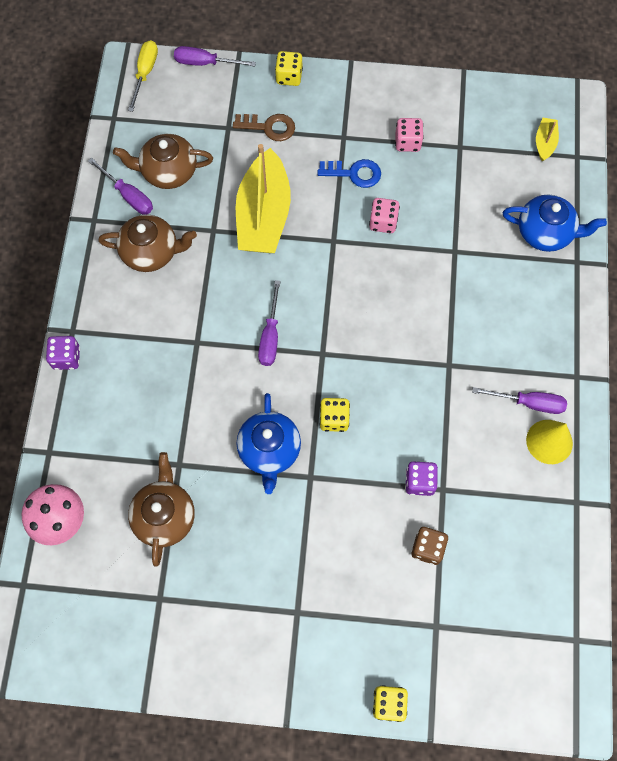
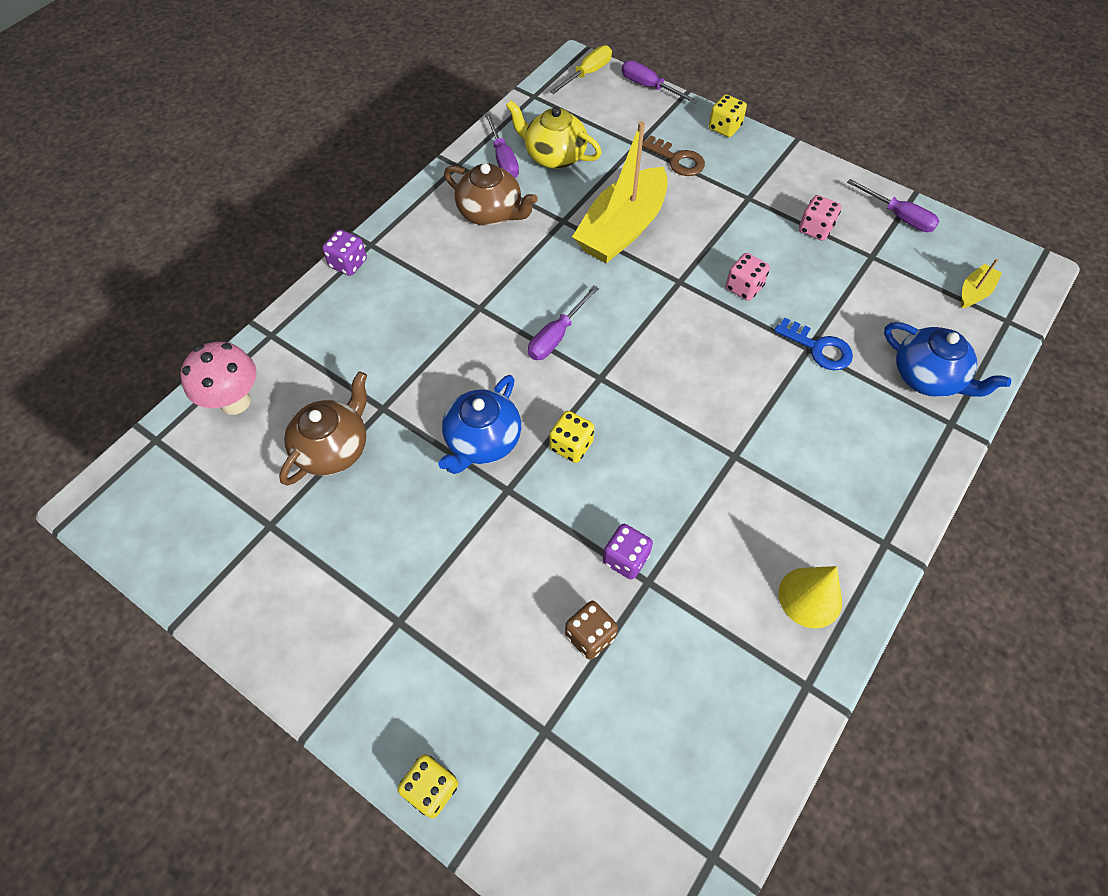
camera: 30 degrees right, 10 degrees down
(168, 171) = (554, 156): brown teapot -> yellow teapot
(354, 173) = (740, 232): blue key -> blue key (818, 348)
(529, 403) = (808, 542): purple screwdriver -> purple screwdriver (899, 216)

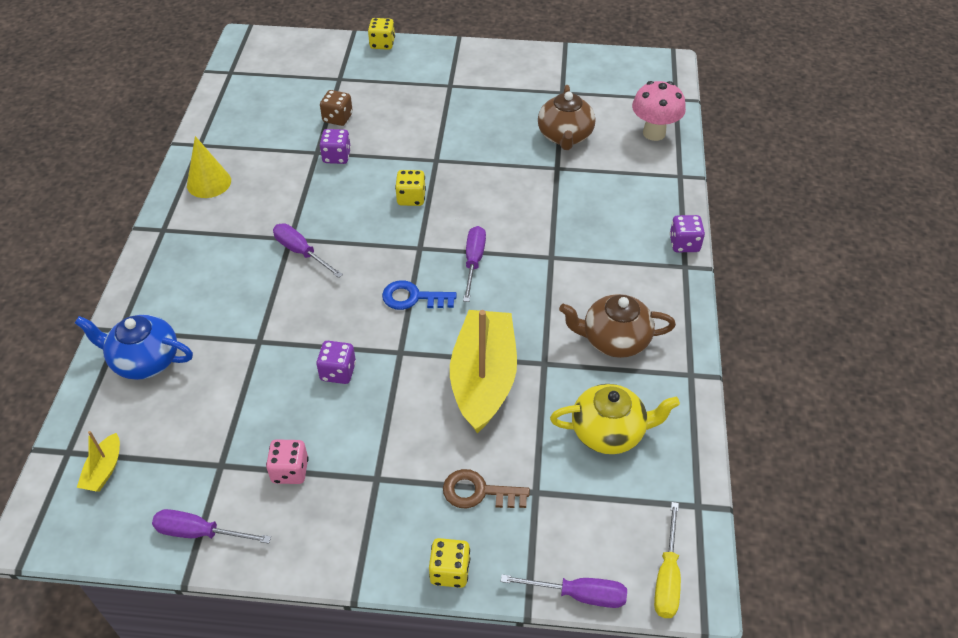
camera: 150 degrees right, 10 degrees down
(482, 441) = (473, 177): blue teapot -> none
(503, 159) = (654, 402): purple screwdriver -> purple screwdriver (301, 252)
(744, 287) = (338, 372): pink dice -> purple dice
(818, 348) = (249, 345): blue key -> blue key (413, 297)

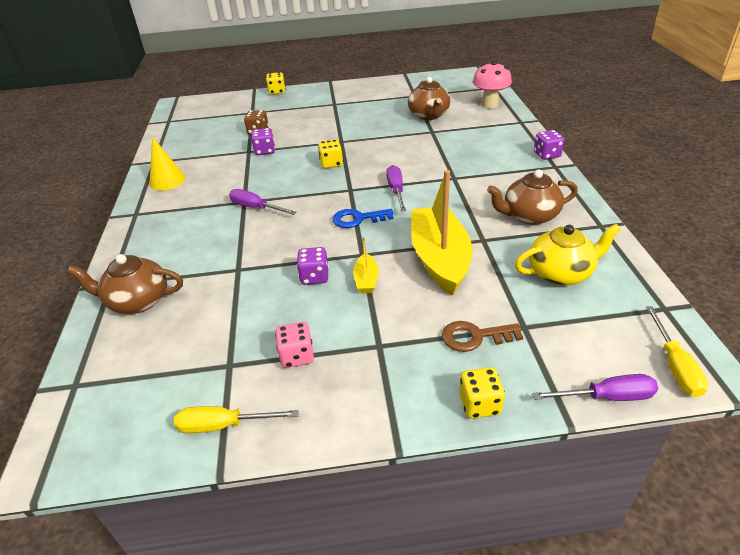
camera: 10 degrees left, 10 degrees down
(104, 470) = (114, 392): yellow boat -> yellow boat (366, 280)
(144, 360) = (137, 301): blue teapot -> brown teapot
(200, 533) = (224, 425): purple screwdriver -> yellow screwdriver

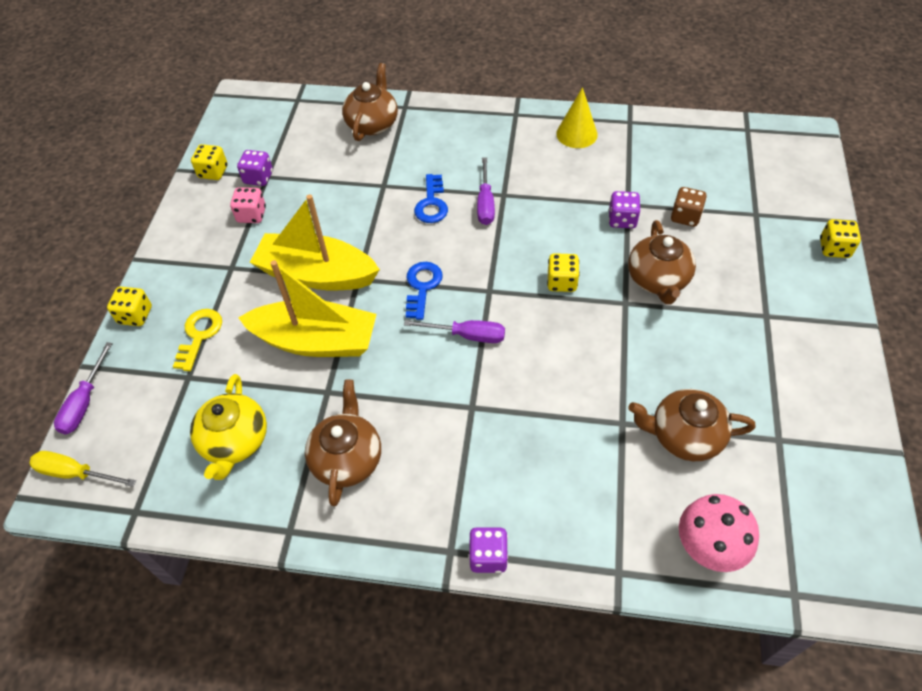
camera: 105 degrees right, 15 degrees up
(224, 425) = (213, 172): yellow screwdriver -> yellow dice
(256, 208) = (485, 203): purple screwdriver -> purple screwdriver turned 135 degrees clockwise
(260, 235) = (431, 204): none -> blue key
(314, 277) = (342, 237): purple dice -> purple dice (258, 178)
(318, 134) = (658, 280): none -> brown teapot
(366, 280) = (317, 274): yellow boat -> yellow boat, size x2.30
(475, 337) = (199, 335): brown key -> yellow key

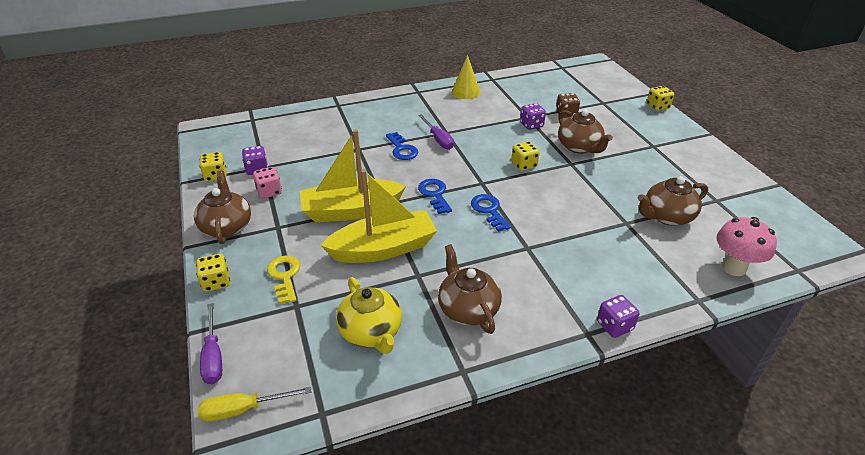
camera: 30 degrees left, 15 degrees down
(372, 124) = (322, 119): brown teapot -> brown teapot (227, 227)
(467, 335) = (489, 210): purple screwdriver -> blue key

